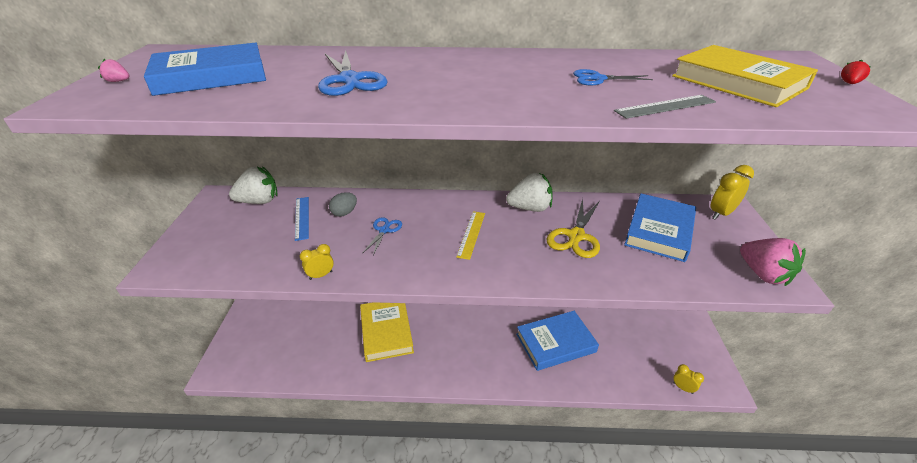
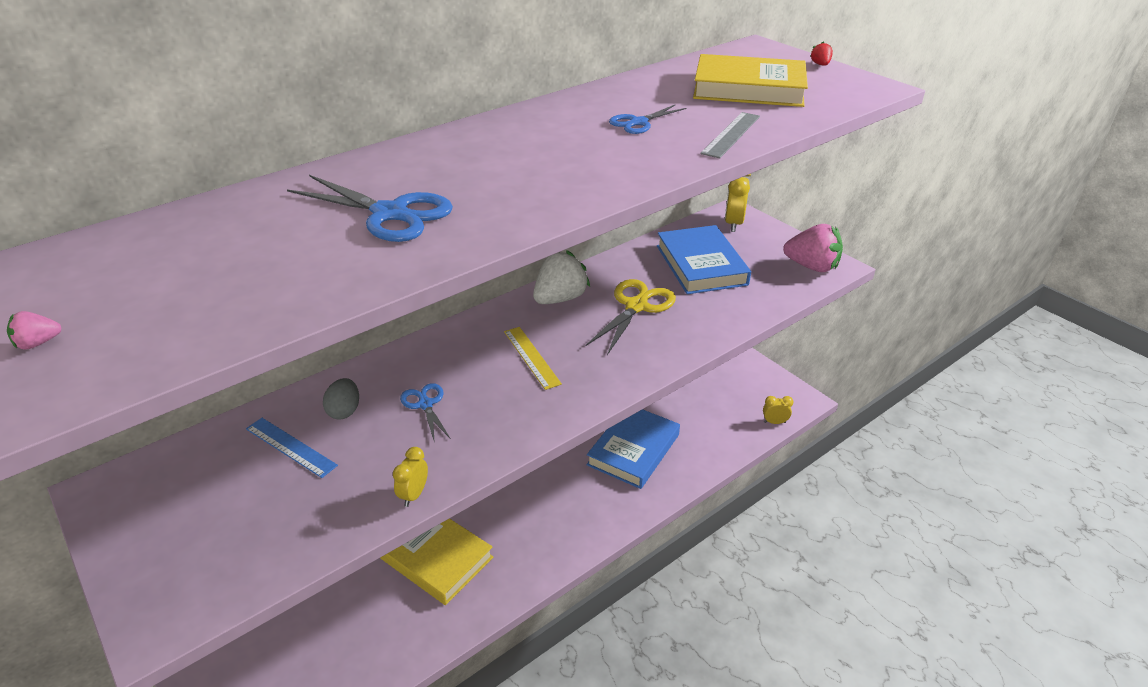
camera: 40 degrees left, 0 degrees up
(211, 76) = (182, 278): blue book -> none
(259, 201) = (188, 461): white strawberry -> none
(576, 236) = (636, 306): yellow scissors -> yellow scissors turned 135 degrees counterclockwise

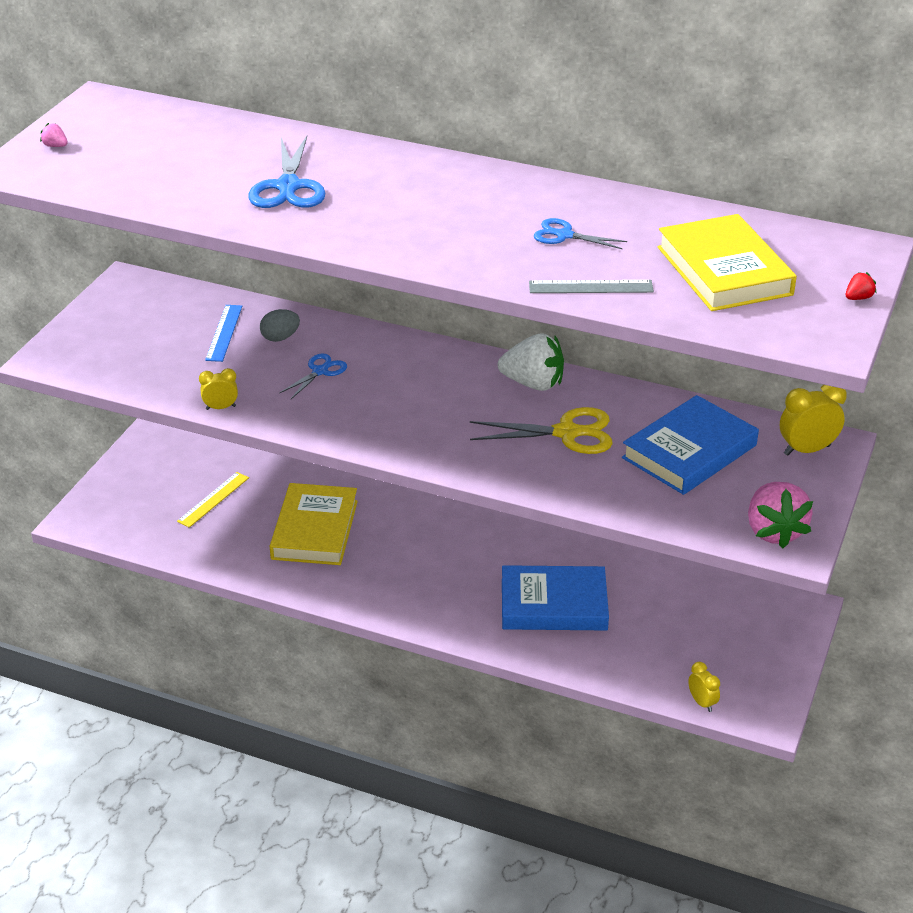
camera: 60 degrees right, 0 degrees up
(531, 357) = (429, 400): yellow ruler -> yellow ruler (213, 499)

